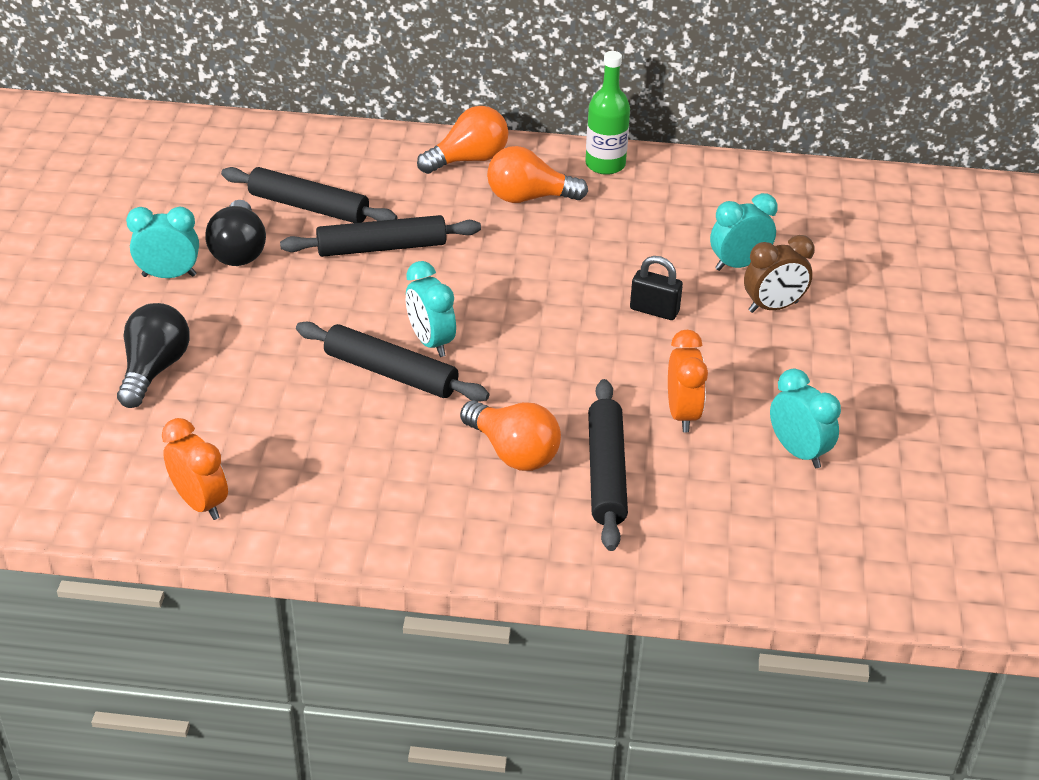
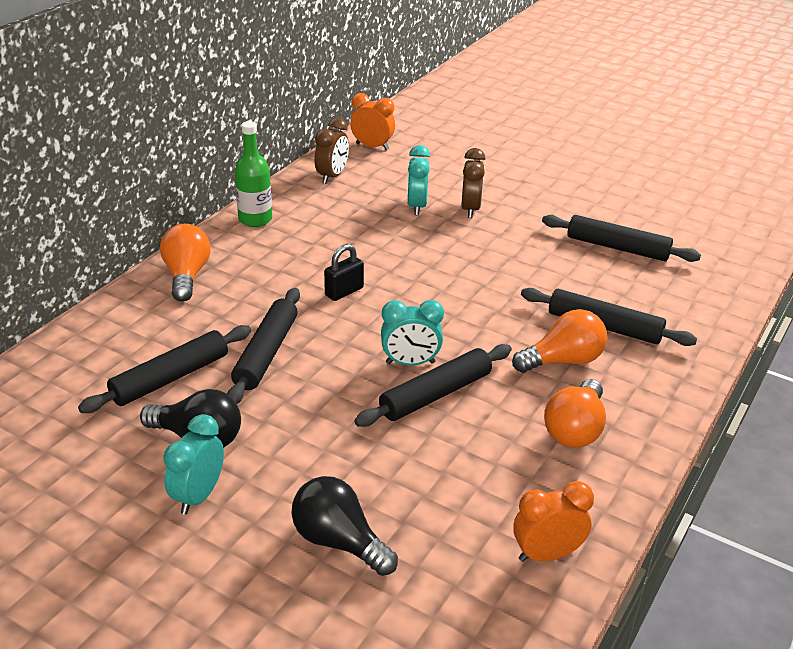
camera: 65 degrees left, 5 degrees down
(529, 198) = (265, 263): orange light bulb -> orange light bulb (575, 429)
(654, 310) = (442, 253): black padlock -> black padlock (344, 292)
(682, 414) = (559, 277): orange clock -> orange clock (372, 146)
(744, 185) = (332, 176): none -> brown clock
(798, 452) = (617, 247): turquoise clock -> black rolling pin

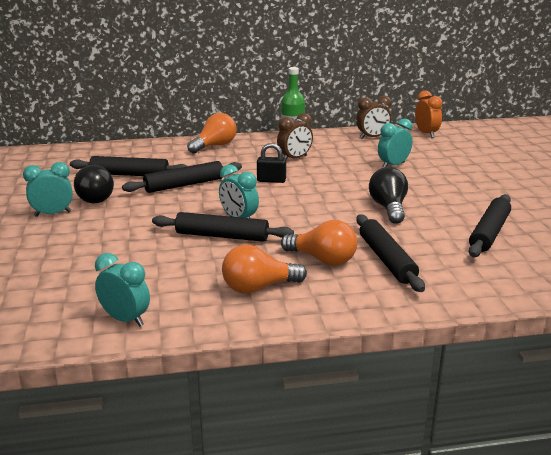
camera: 50 degrees right, 10 degrees down
(339, 541) = (61, 258): black light bulb -> black light bulb (388, 208)
(470, 209) = (425, 178): brown clock -> brown clock (294, 159)
(547, 554) = (125, 319): orange clock -> turquoise clock
(617, 247) = (489, 233): black rolling pin -> black rolling pin turned 45 degrees clockwise

